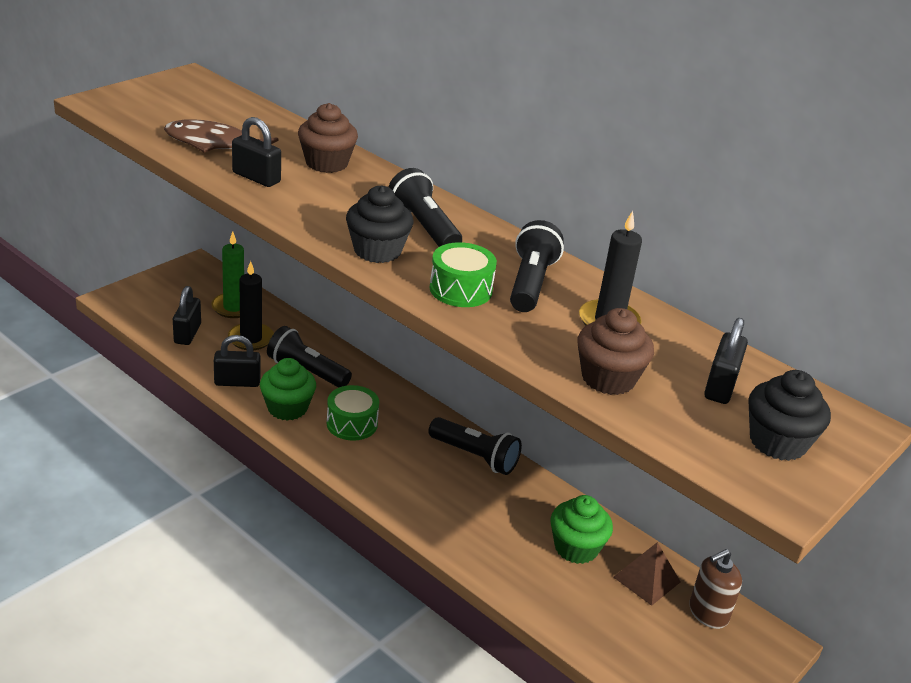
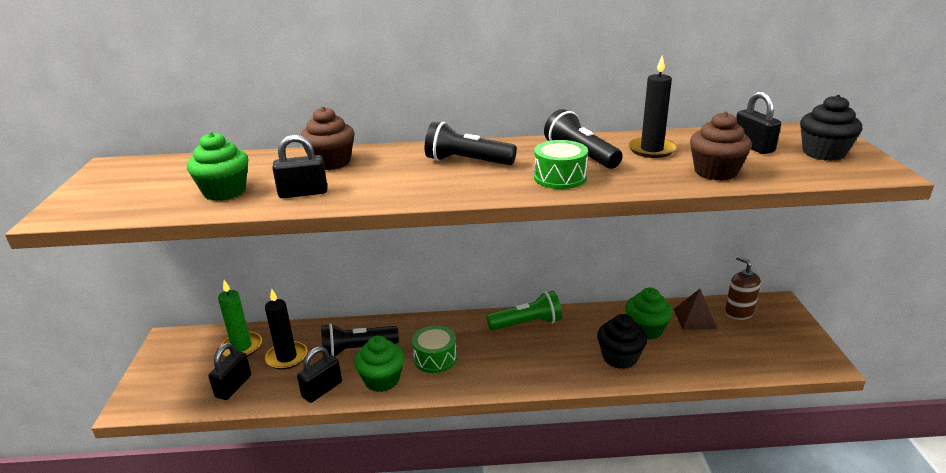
camera: 40 degrees left, 5 degrees down
(187, 333) = (233, 386): black padlock -> black padlock turned 60 degrees clockwise
(213, 144) = (224, 191): brown fish -> green cupcake
(377, 251) = (472, 186): black cupcake -> black cupcake (619, 357)
(475, 456) = (527, 323): black flashlight -> green flashlight
(708, 613) = (739, 312): brown soap dispenser -> brown soap dispenser turned 135 degrees clockwise

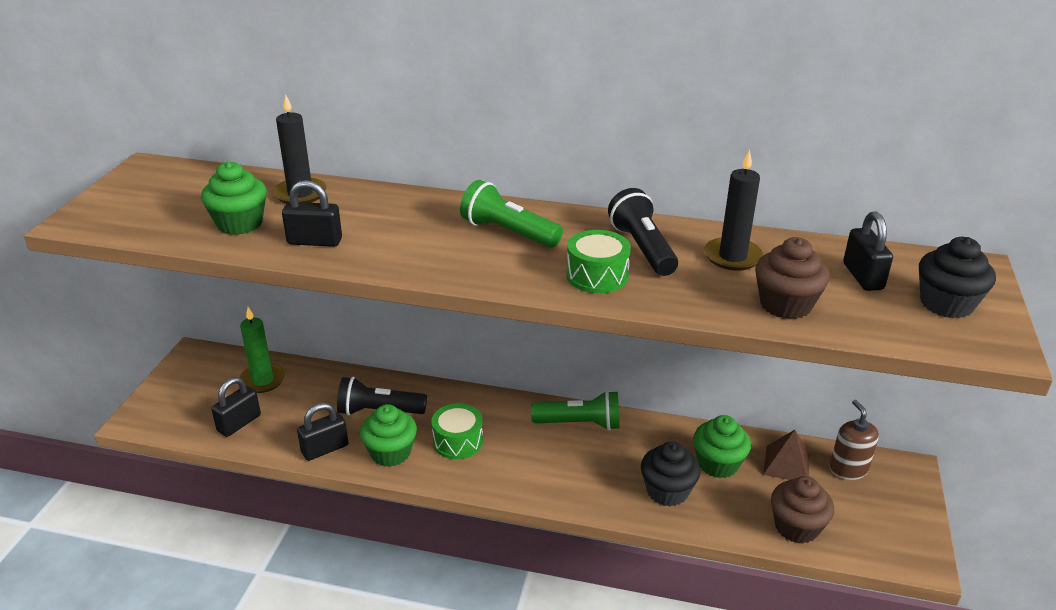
camera: 15 degrees right, 5 degrees up
(287, 357) = (303, 403): black candle -> black candle (300, 194)
(331, 162) = (363, 205): brown cupcake -> brown cupcake (796, 527)
(467, 161) = (508, 232): black flashlight -> green flashlight

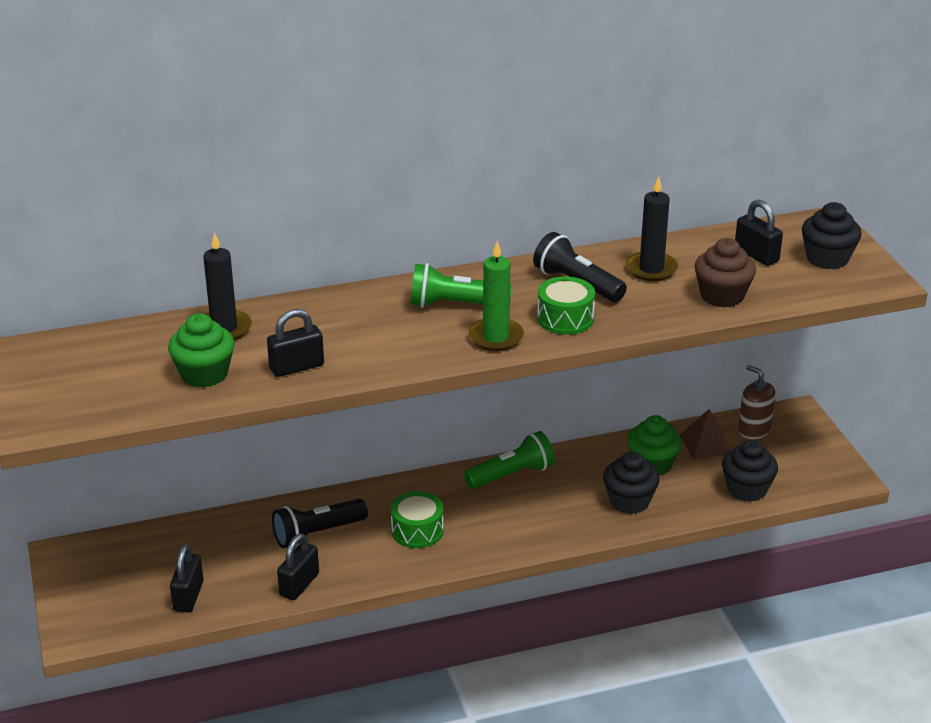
camera: 30 degrees left, 0 degrees up
(262, 380) = (168, 550): green candle -> green candle (495, 337)
(390, 453) = (365, 564): green cupcake -> none
(796, 527) = (746, 489): brown cupcake -> black cupcake

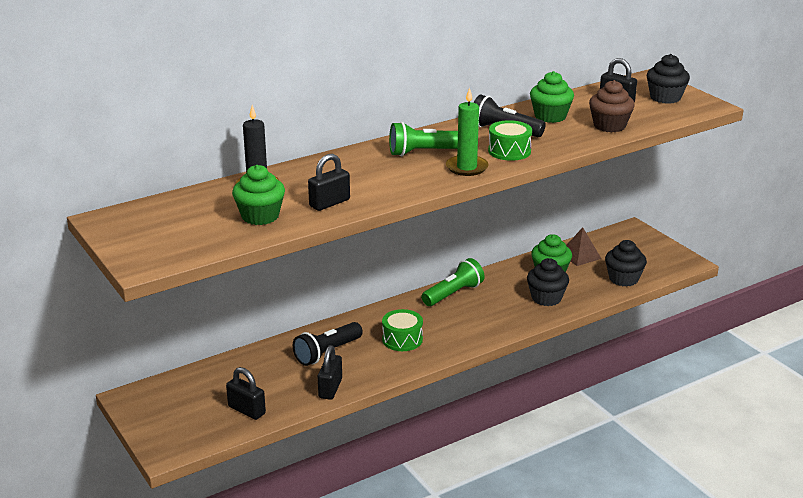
camera: 15 degrees left, 5 degrees down
(188, 596) = (246, 410): black padlock -> black padlock turned 45 degrees counterclockwise
(651, 269) = (550, 116): black candle -> green cupcake
(754, 430) = (608, 242): brown soap dispenser -> none

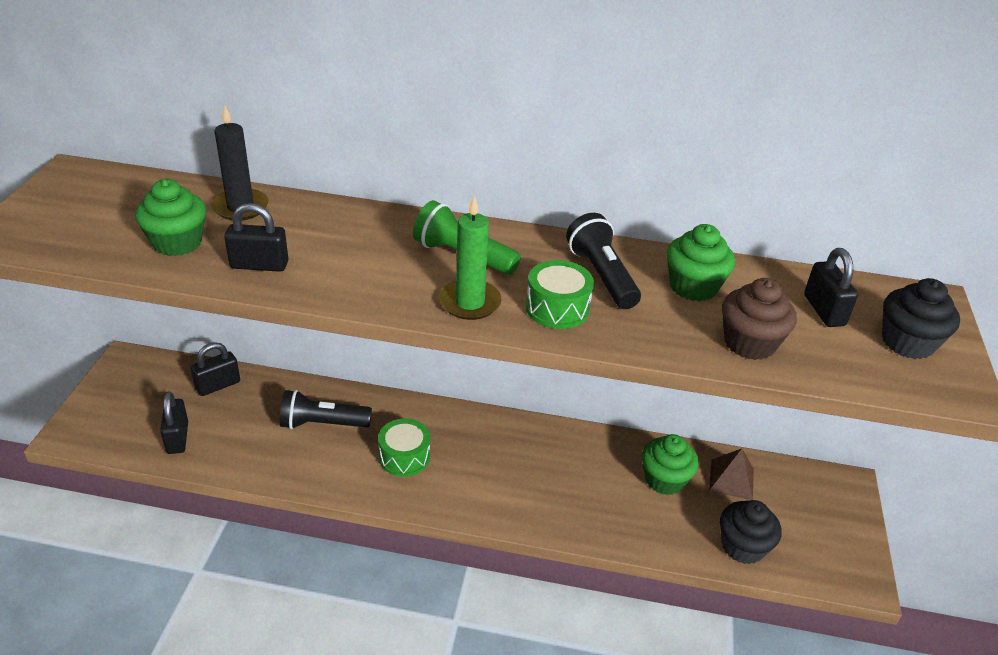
camera: 40 degrees right, 10 degrees up
(330, 388) = (268, 466): black padlock -> black padlock (218, 385)
(453, 294) = (527, 437): green flashlight -> none
(546, 298) = (616, 509): black cupcake -> none

